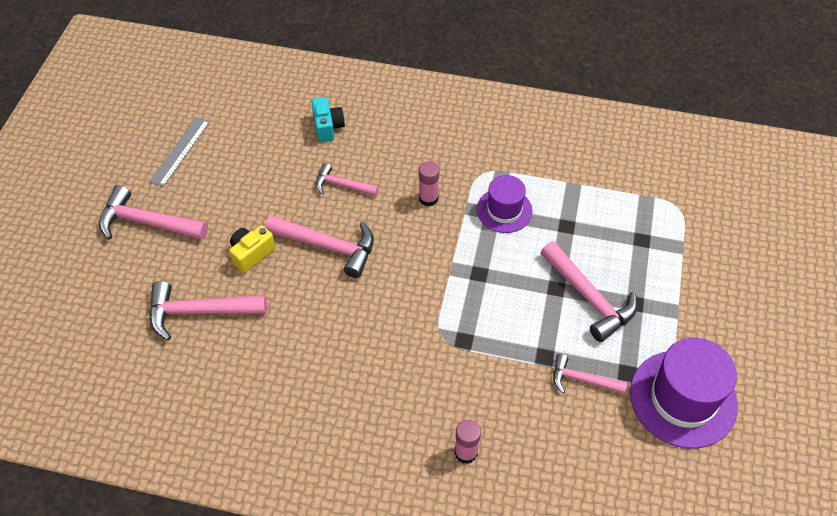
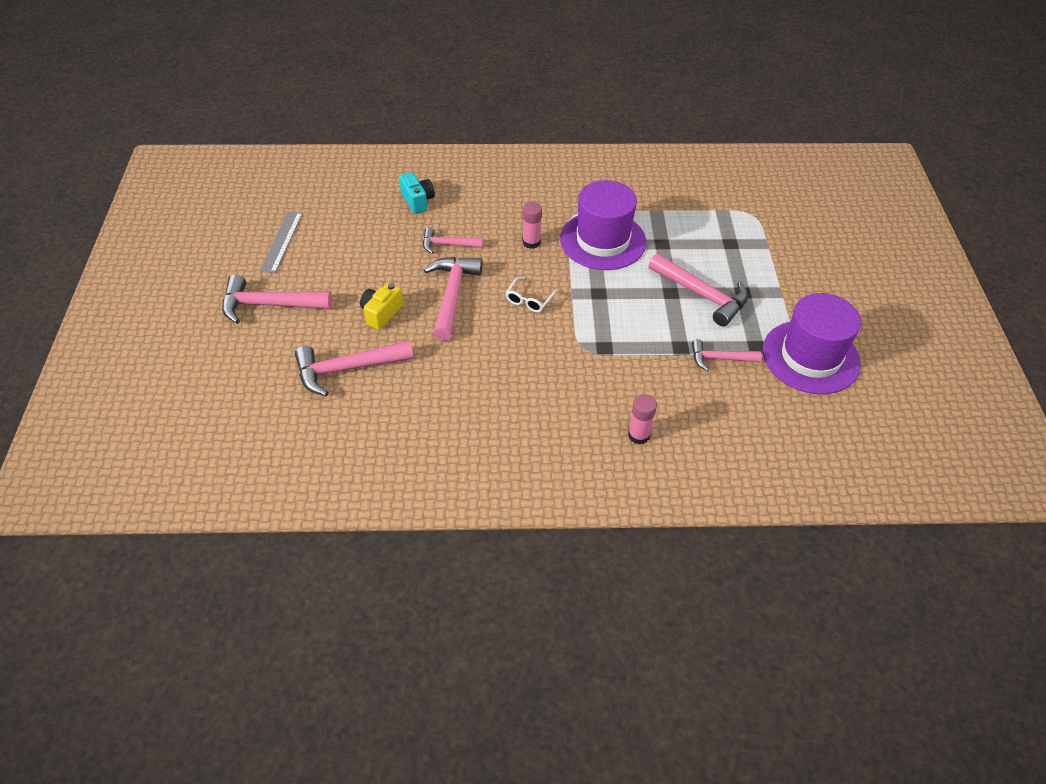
camera: 15 degrees left, 5 degrees down
(328, 247) = (452, 295): pink hammer -> pink hammer turned 90 degrees counterclockwise
(404, 267) = (529, 300): none -> white glasses
(504, 210) = (603, 240): purple hat -> purple hat, size x1.67

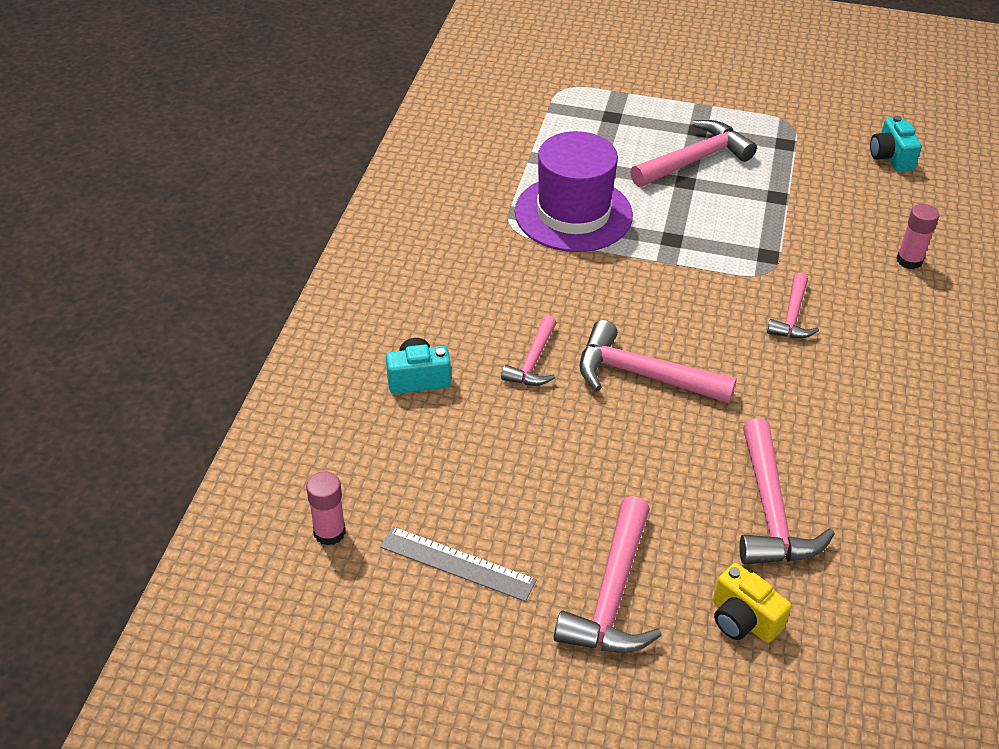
camera: 75 degrees left, 5 degrees down
(381, 313) = (662, 457): yellow camera -> yellow camera (743, 619)
(529, 300) = (669, 302): white glasses -> none
(531, 242) = (555, 278): pink glue stick -> pink glue stick (329, 532)
(720, 359) = (800, 174): pink hammer -> pink hammer (792, 316)
(779, 418) = (891, 157): none -> turquoise camera
(810, 357) = (806, 113): purple hat -> none

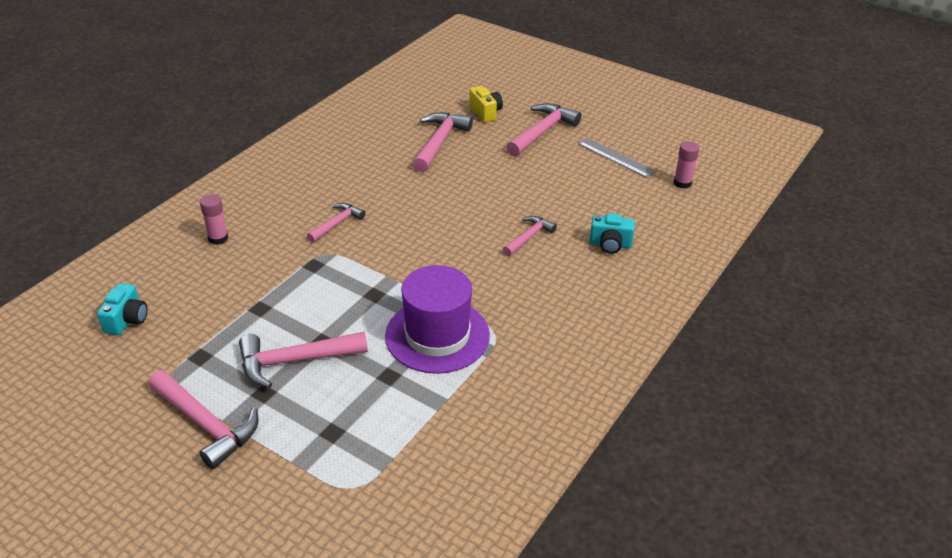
camera: 160 degrees left, 5 degrees down
(643, 375) = (462, 214): pink hammer -> pink hammer (206, 424)

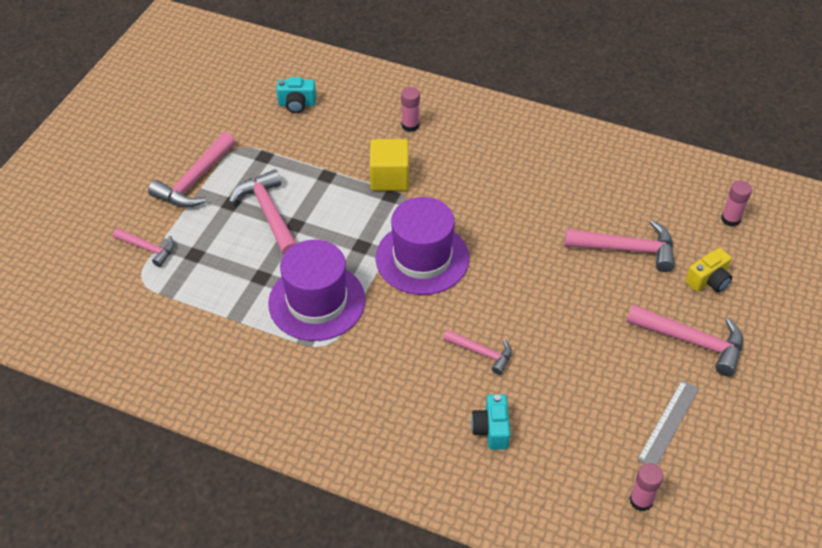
camera: 80 degrees right, 10 degrees up
(287, 263) = (389, 178): none -> yellow cube
(337, 224) = (455, 198): pink hammer -> pink hammer (148, 249)
(406, 256) = (422, 258): none -> purple hat
(427, 90) = (730, 219): none -> pink glue stick

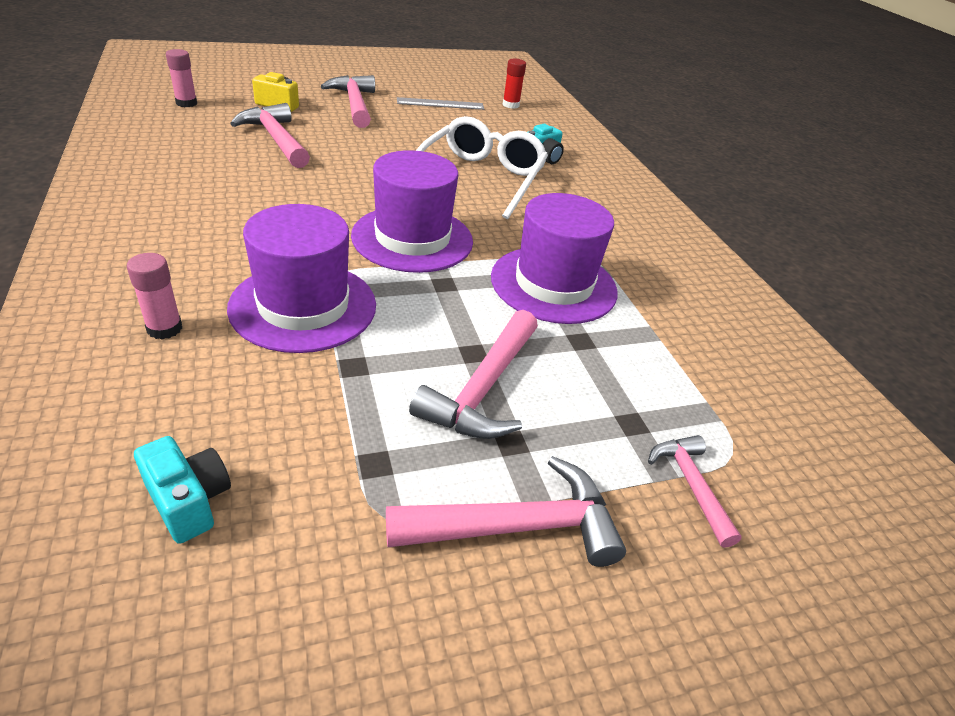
camera: 135 degrees left, 10 degrees down
(389, 178) = (303, 306): yellow cube -> purple hat
(482, 353) = (481, 178): pink hammer -> white glasses
(641, 500) = (510, 105): pink glue stick -> red glue stick

